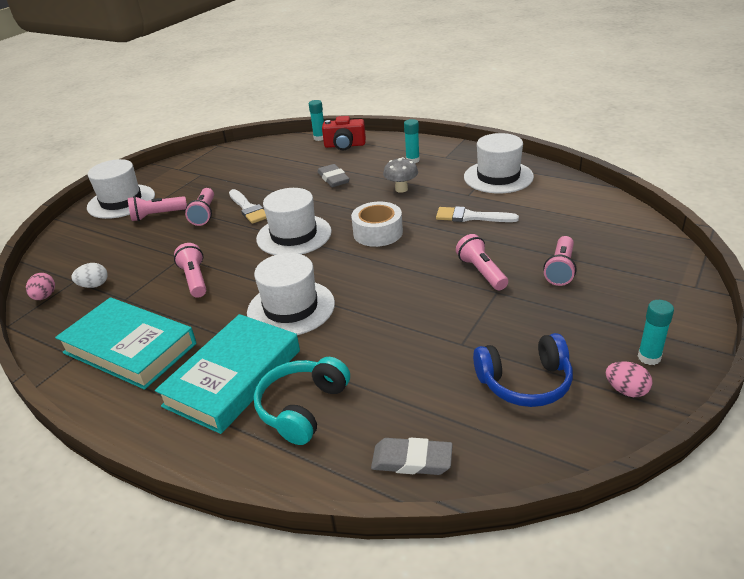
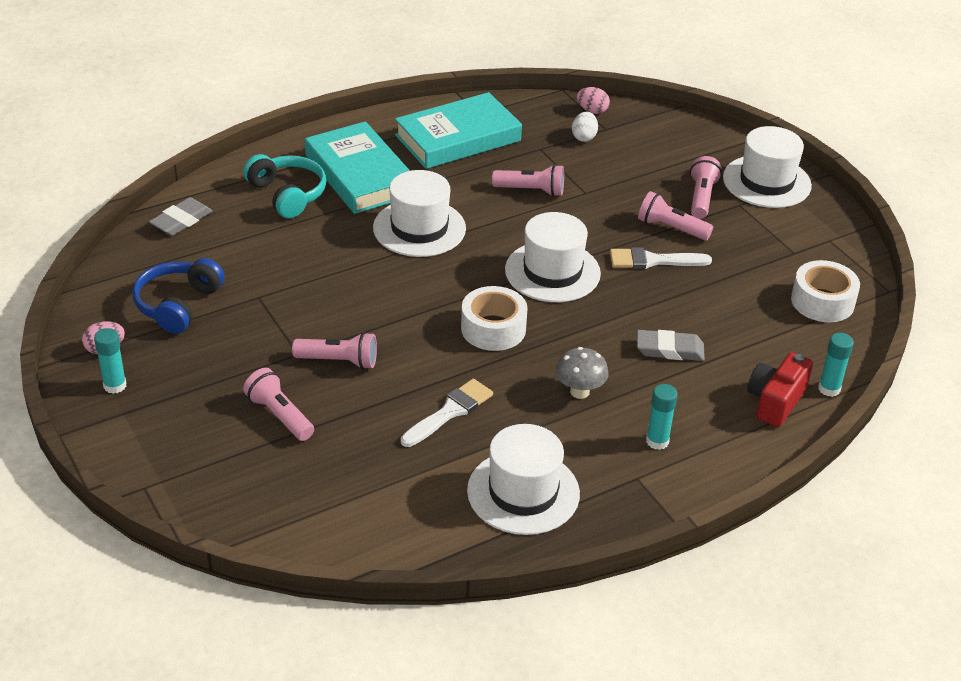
camera: 115 degrees right, 5 degrees up
(244, 156) = (822, 301): none -> white tape

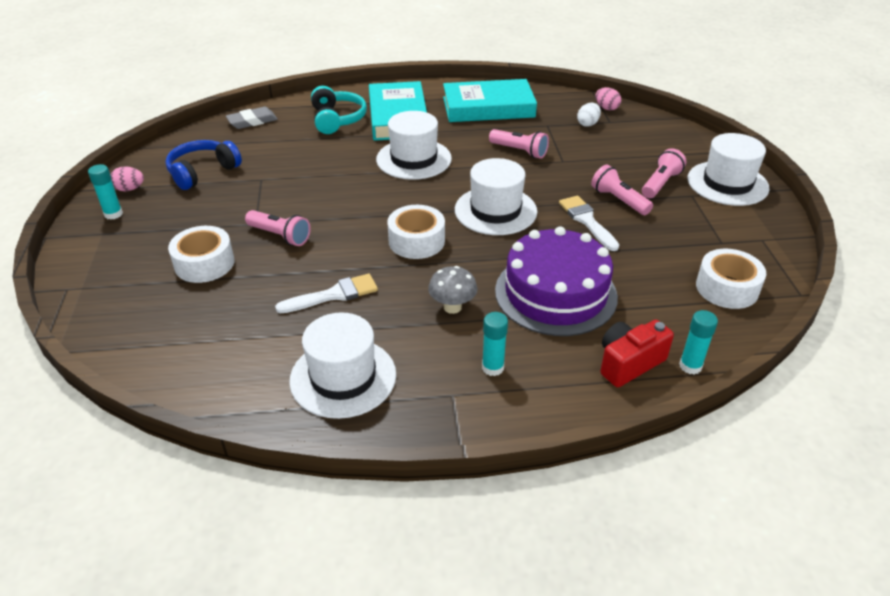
camera: 25 degrees right, 0 degrees up
(279, 415) = (204, 263): pink flashlight -> white tape
(653, 261) = (587, 221): white brush -> white brush turned 45 degrees clockwise
(669, 349) = (555, 293): grey eraser -> purple cake

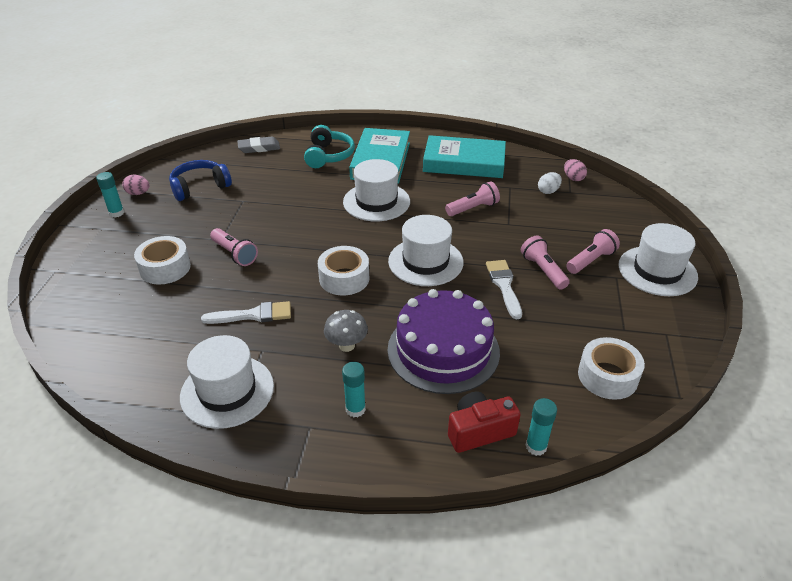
camera: 15 degrees right, 0 degrees up
(519, 151) = (473, 208): pink flashlight -> pink flashlight turned 75 degrees counterclockwise

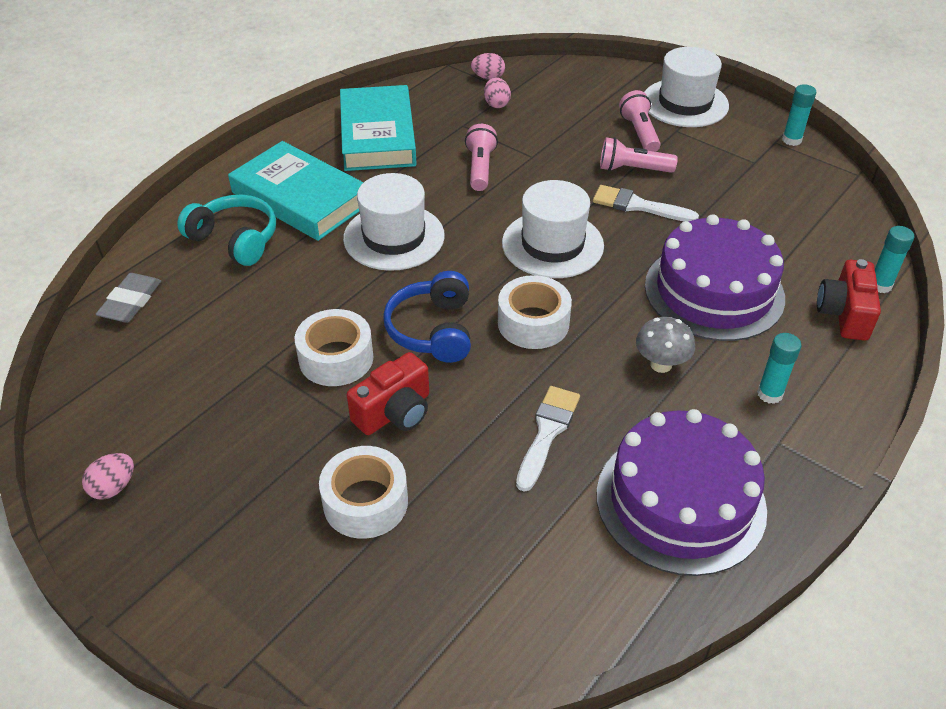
camera: 60 degrees left, 5 degrees up
(116, 213) = (148, 532): turquoise glue stick -> turquoise glue stick (791, 140)
(200, 187) = (175, 403): blue headphones -> blue headphones (432, 330)
(227, 391) = (680, 501): white hat -> purple cake
(234, 254) = (394, 412): pink flashlight -> red camera
(464, 162) = (378, 135): turquoise book -> turquoise book turned 45 degrees counterclockwise
(548, 191) = (496, 104): white egg -> pink egg
(607, 376) = (812, 201): white tape -> white tape (336, 358)

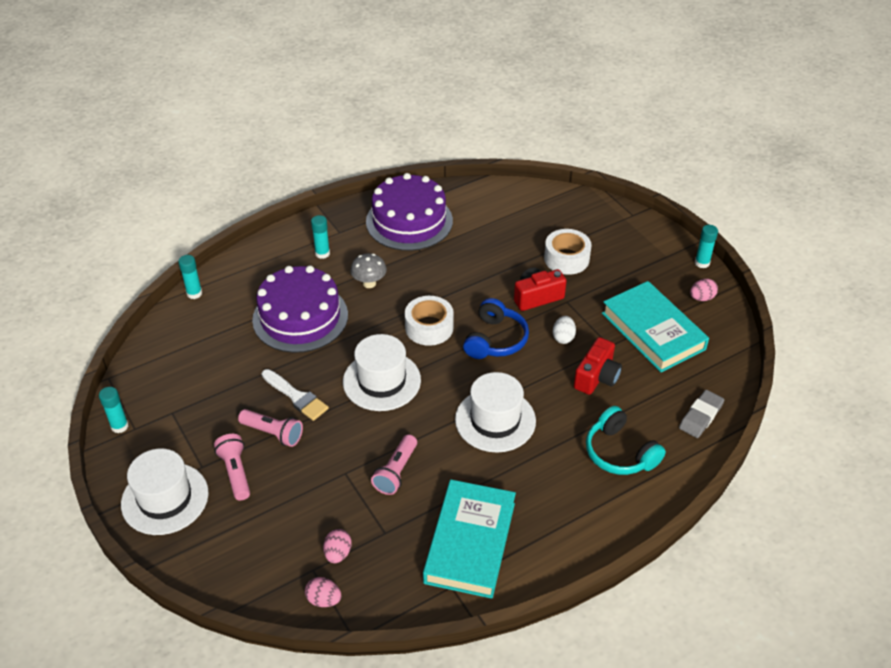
camera: 160 degrees left, 0 degrees up
(106, 568) = (702, 263): none -> turquoise glue stick
(300, 198) = (559, 482): turquoise book -> turquoise book (653, 331)
(336, 358) = (563, 337): white tape -> white egg
(547, 432) = (456, 266): white brush -> none
(639, 133) = (235, 472): pink flashlight -> pink flashlight turned 150 degrees clockwise
(844, 314) = (235, 283): red camera -> red camera (597, 377)

